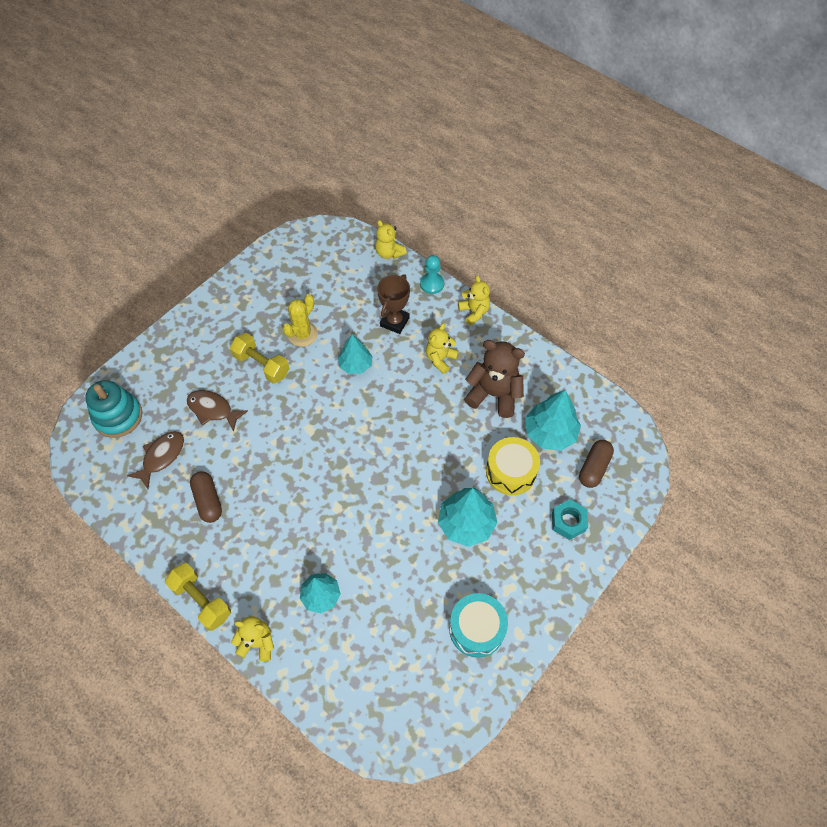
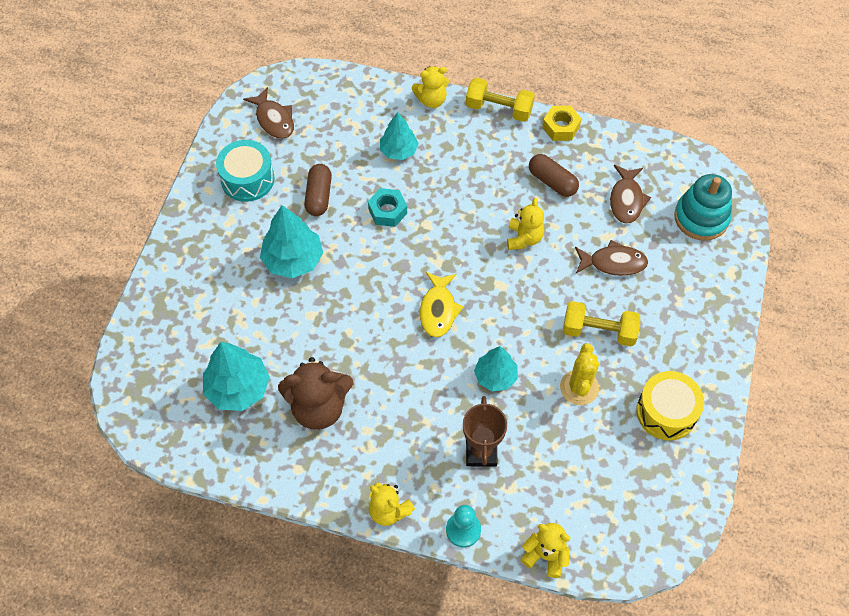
camera: 155 degrees right, 0 degrees up
(161, 553) = (561, 127): none -> yellow nut
(369, 429) = (438, 310): none -> yellow fish
(424, 693) = (274, 119): none -> brown fish
(440, 359) = (401, 426): yellow teddy bear -> yellow teddy bear (524, 238)
(510, 472) = (267, 328): yellow drum -> yellow drum (666, 412)
(568, 522) = (190, 302): turquoise nut -> turquoise nut (387, 211)
(594, 468) = (177, 368): brown capsule -> brown capsule (319, 196)

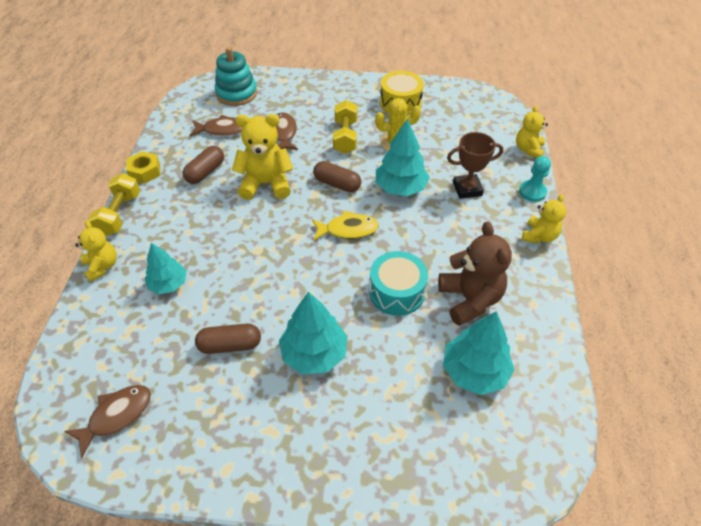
camera: 100 degrees left, 10 degrees down
(247, 179) = (208, 425): turquoise drum -> turquoise drum (397, 292)
(387, 211) = (245, 282): turquoise nut -> none
(495, 376) = (400, 188): turquoise tree -> turquoise tree, size x1.51
(512, 309) = (337, 184): none -> brown capsule
(524, 238) = (266, 184): yellow teddy bear -> yellow teddy bear, size x1.63

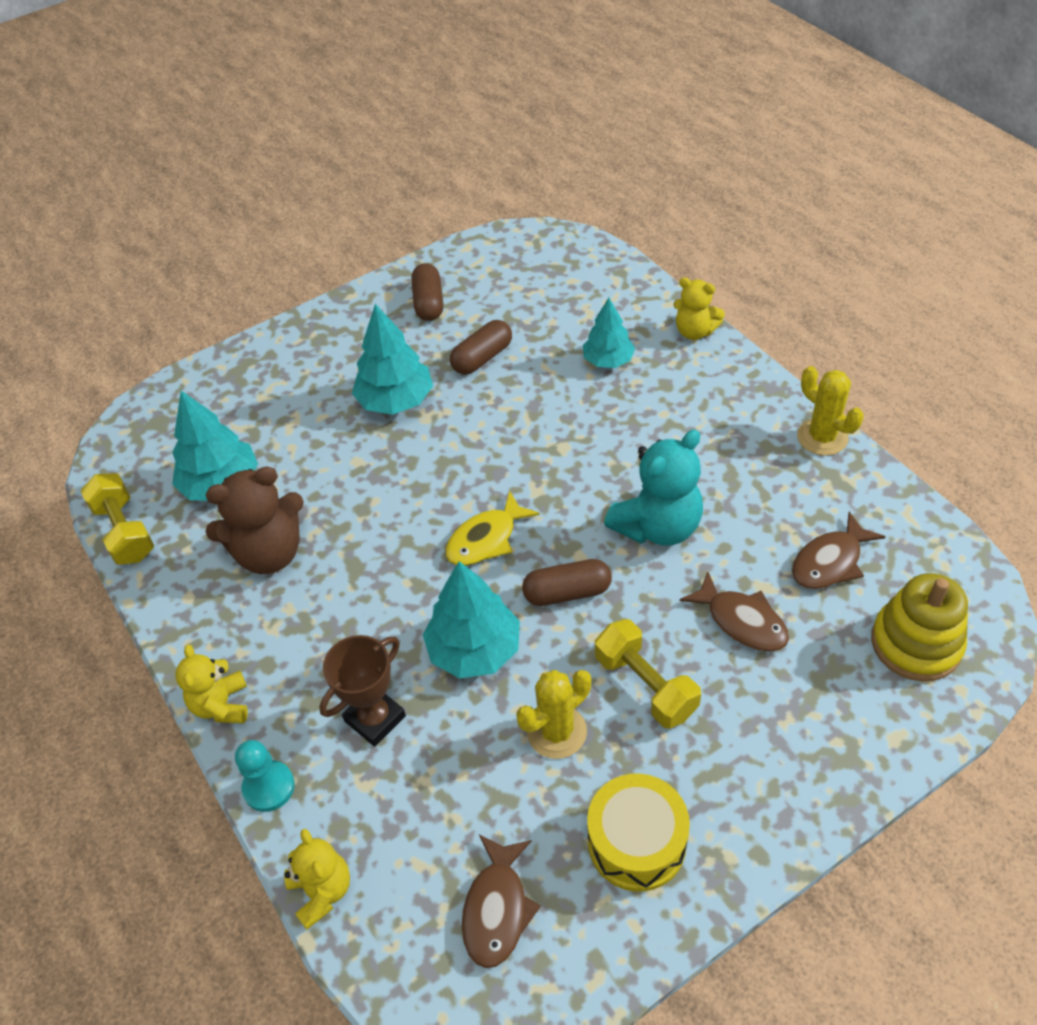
camera: 145 degrees right, 0 degrees up
(116, 416) = (513, 267): brown fish -> brown fish (497, 909)
(120, 214) = (764, 379): yellow dumbbell -> yellow dumbbell (125, 531)
(145, 172) = (822, 437): yellow nut -> yellow cactus
(205, 172) = (753, 488): brown capsule -> brown capsule (429, 303)
(236, 93) = (916, 643): turquoise stacking toy -> yellow stacking toy
(266, 184) = (657, 526): yellow teddy bear -> turquoise teddy bear
(397, 292) = (361, 506): turquoise drum -> none
(469, 299) = (269, 553): brown teddy bear -> brown teddy bear turned 60 degrees counterclockwise

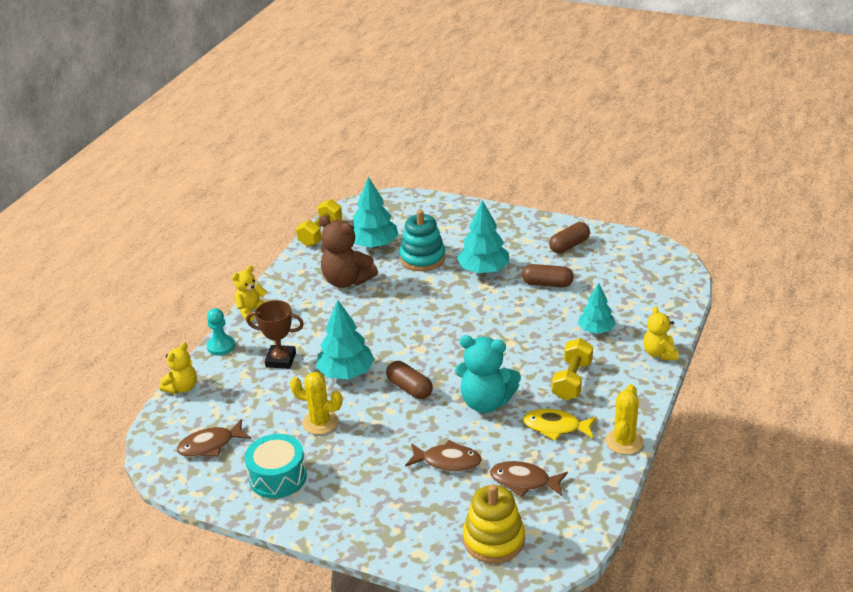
camera: 55 degrees right, 15 degrees down
(307, 448) = (422, 258): none -> turquoise stacking toy
(486, 539) = (419, 345): yellow fish -> yellow fish (556, 427)
(636, 842) = (278, 477): yellow drum -> turquoise drum
(645, 685) = (373, 442): yellow dumbbell -> yellow dumbbell (572, 380)
(742, 621) = (447, 461): brown fish -> brown fish turned 90 degrees counterclockwise

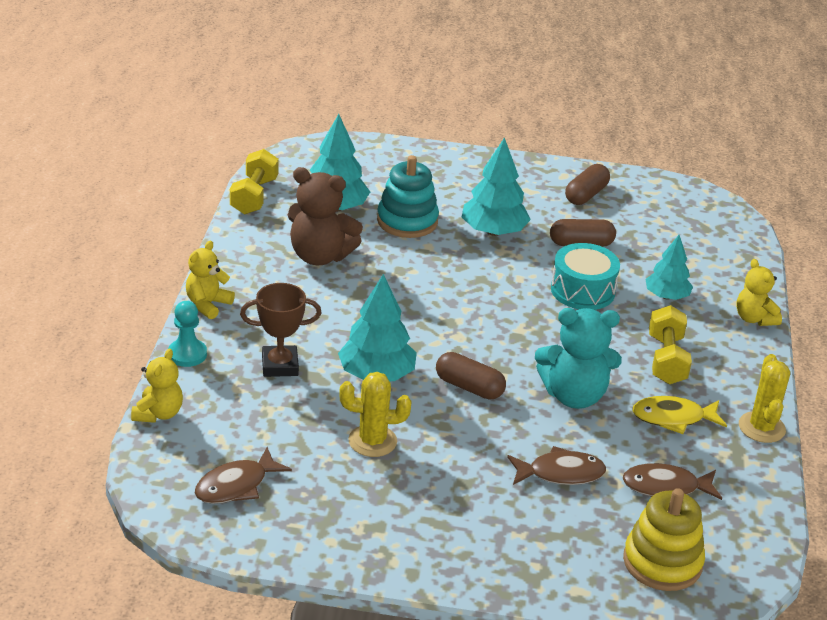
camera: 20 degrees left, 0 degrees up
(278, 477) = (349, 517): turquoise drum -> turquoise drum (582, 290)

